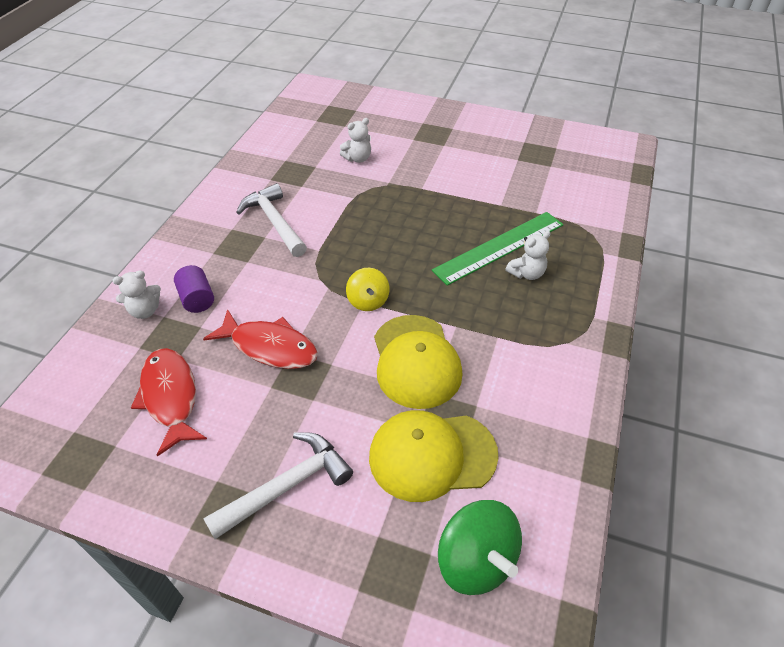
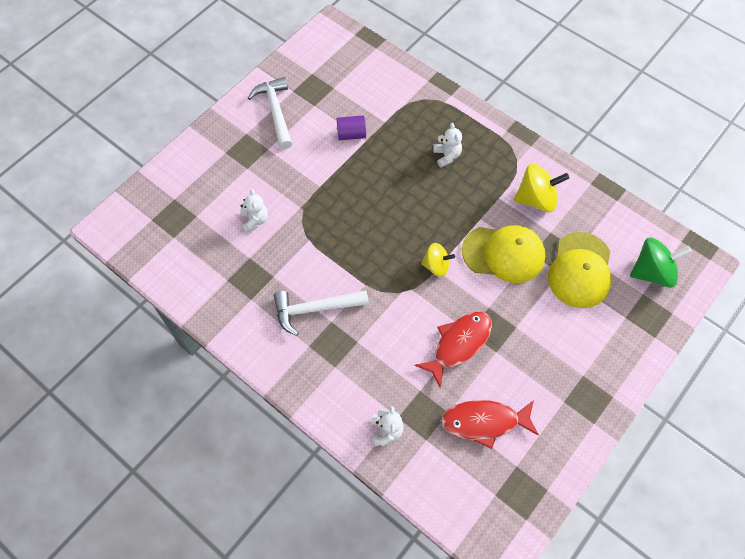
camera: 70 degrees left, 15 degrees up
(197, 299) = (388, 388): purple cylinder -> purple cylinder (351, 134)
(287, 485) = (579, 359): white hammer -> white hammer (275, 112)
(499, 247) = (413, 161): green ruler -> none
(519, 377) = (536, 199): none -> yellow spinning top

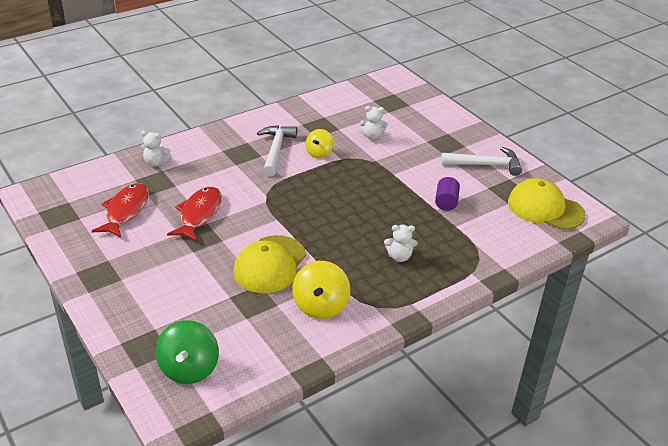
camera: 105 degrees right, 25 degrees down
(436, 266) = (280, 220): yellow spinning top -> yellow spinning top (319, 153)
(459, 344) = (199, 214): red fish -> red fish turned 135 degrees counterclockwise
(580, 270) = (223, 312): yellow cap -> yellow cap (545, 208)

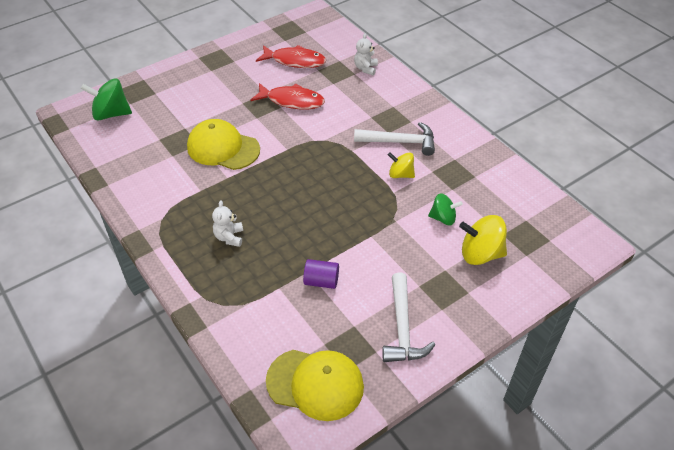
camera: 90 degrees right, 10 degrees up
(320, 306) = (167, 182): yellow spinning top -> yellow spinning top (480, 254)
(372, 136) = (443, 218): white teddy bear -> green spinning top
(545, 208) = (315, 384): yellow cap -> yellow cap turned 75 degrees clockwise

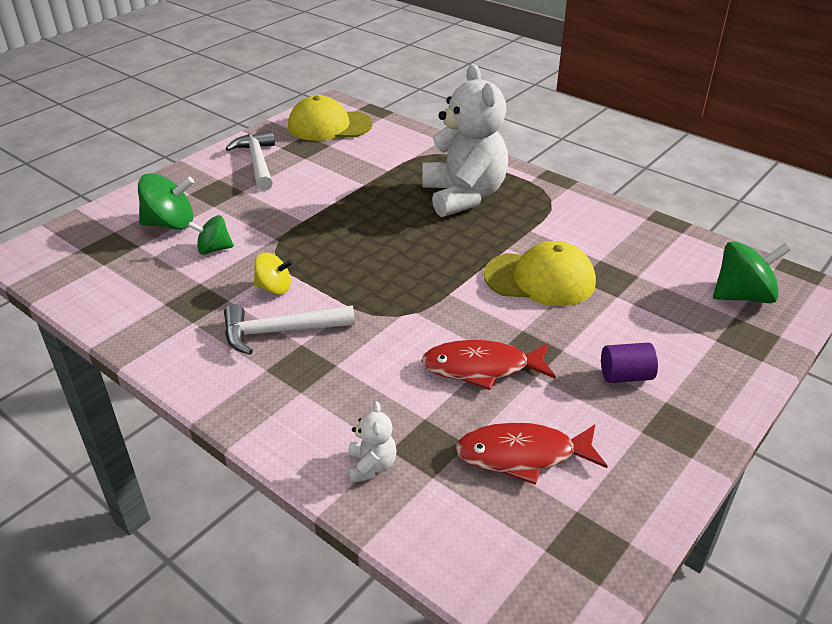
camera: 165 degrees right, 10 degrees down
(229, 237) = (463, 196): white teddy bear -> white teddy bear, size x2.45
(321, 281) = (347, 179): purple cylinder -> purple cylinder (625, 376)
(480, 254) = (170, 224): yellow spinning top -> green spinning top

